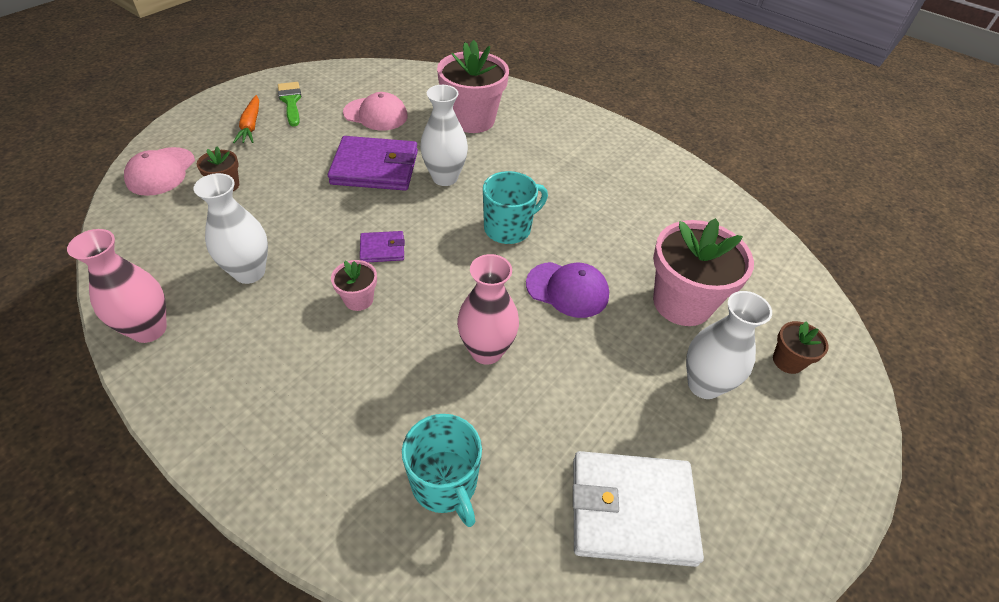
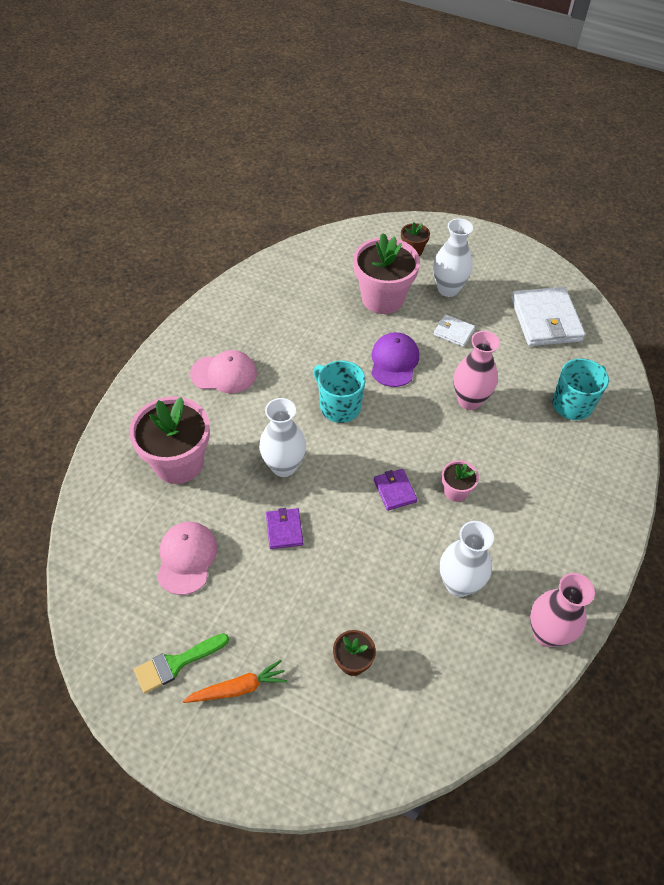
camera: 100 degrees left, 5 degrees up
(161, 171) = (350, 747): pink cap -> pink cap (224, 374)
(375, 167) = (284, 530): purple wallet -> purple wallet, size x0.49
(613, 367) = (453, 332): none -> white wallet

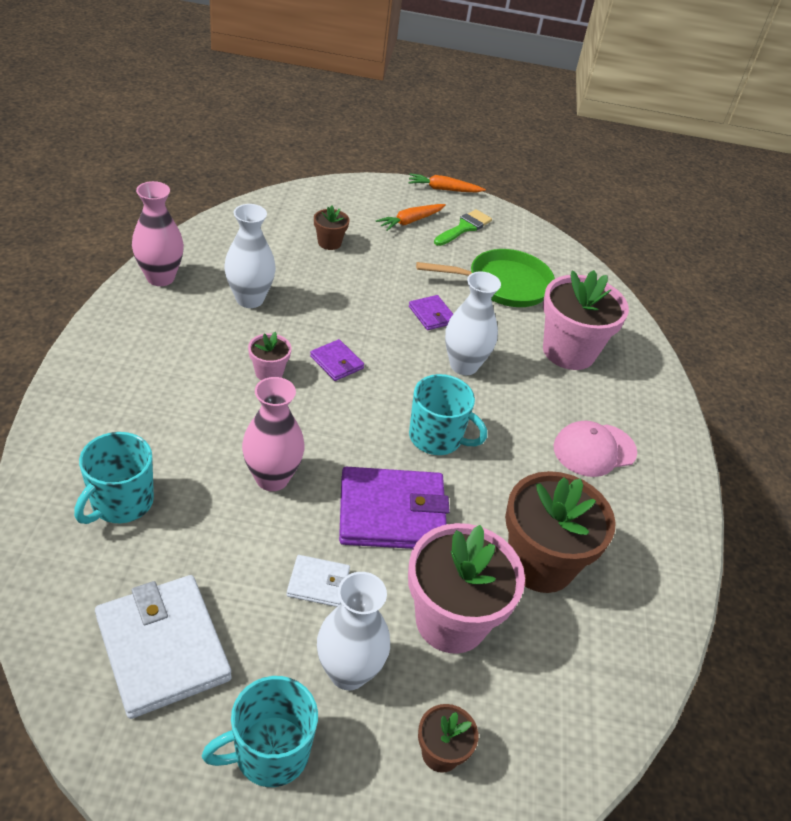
camera: 155 degrees right, 10 degrees down
(158, 755) = (443, 189): none -> orange carrot
(186, 558) = (503, 284): pink cap -> green pan
(313, 314) = (540, 563): none -> brown flower pot
(394, 361) = (392, 513): purple cap -> purple wallet
(495, 268) = (270, 752): none -> turquoise mug

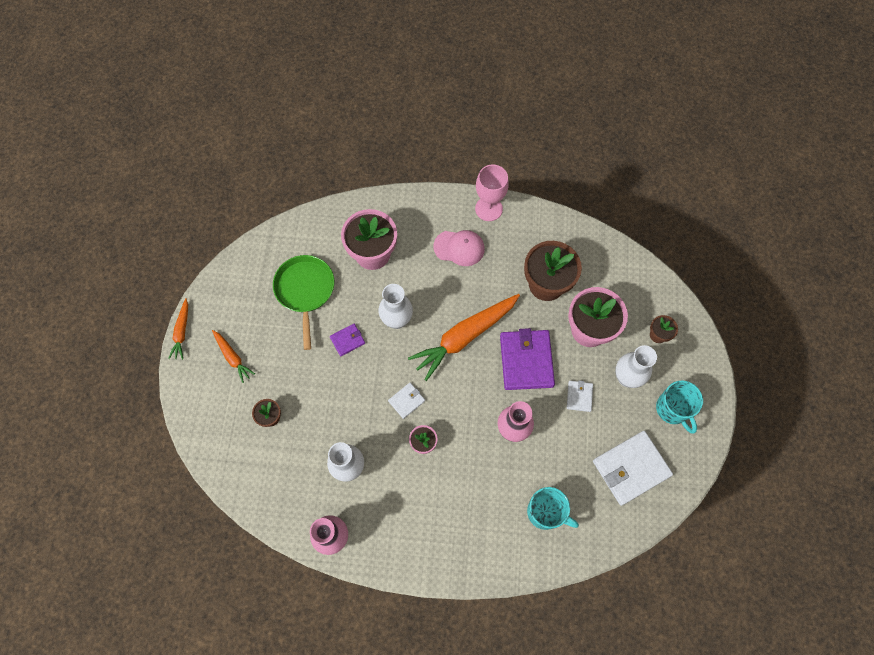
camera: 85 degrees left, 25 degrees up
(336, 362) = (406, 401): purple wallet -> white wallet
(436, 438) = (464, 337): turquoise mug -> orange carrot
(464, 227) = (236, 316): green brush -> none
(594, 450) = (459, 248): pink cap -> pink cap turned 60 degrees counterclockwise
(676, 498) = (488, 209): none -> pink goblet

